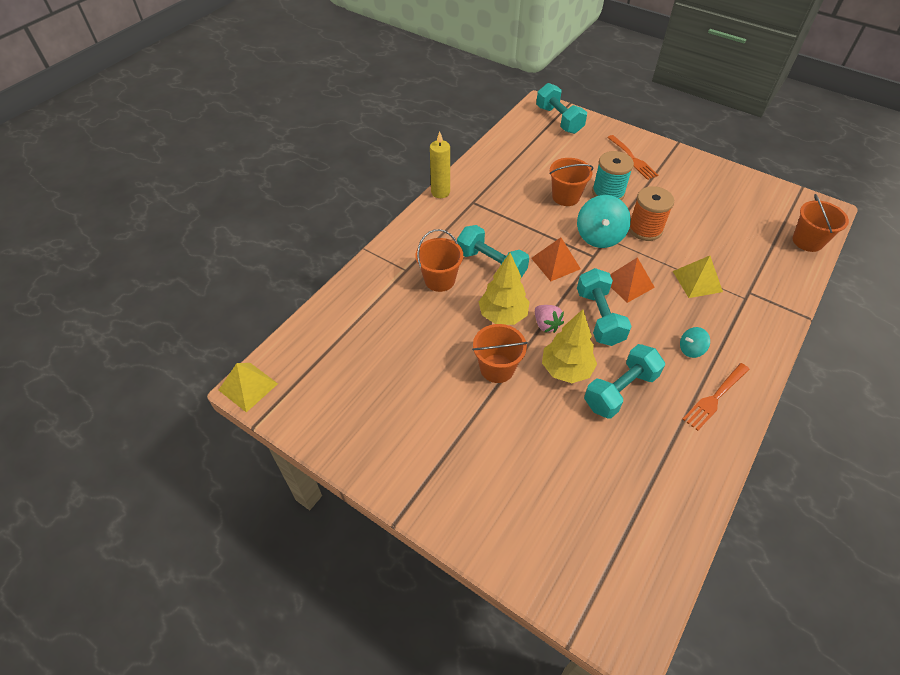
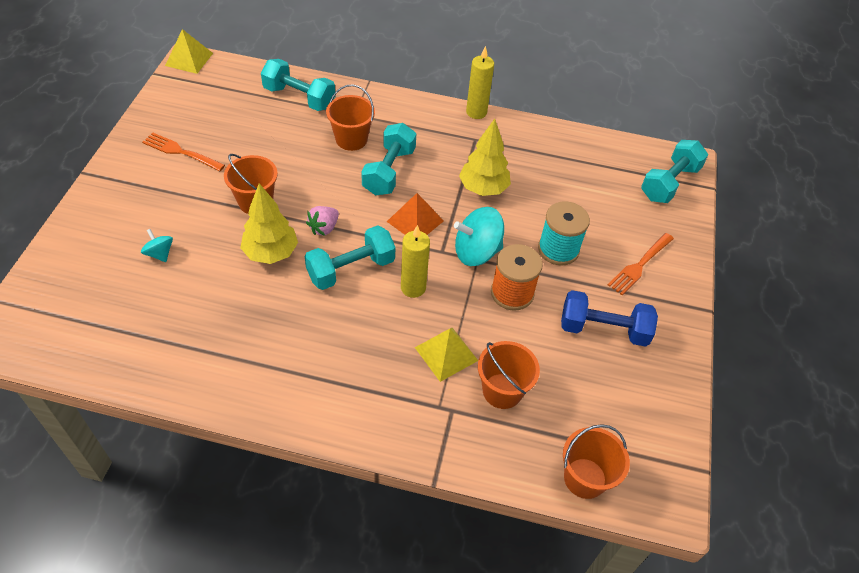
camera: 65 degrees right, 0 degrees up
(502, 315) = (323, 193): yellow tree -> yellow tree (483, 188)
(565, 197) = (528, 212): orange bucket -> orange bucket (502, 391)
(620, 390) = (257, 300): turquoise dumbbell -> turquoise dumbbell (299, 98)
(628, 283) = (413, 288): orange pyramid -> yellow candle
(687, 194) = (603, 329): none -> blue dumbbell
(691, 349) = (335, 356): turquoise spinning top -> turquoise spinning top (160, 253)
(715, 397) = (274, 384): orange fork -> orange fork (181, 152)

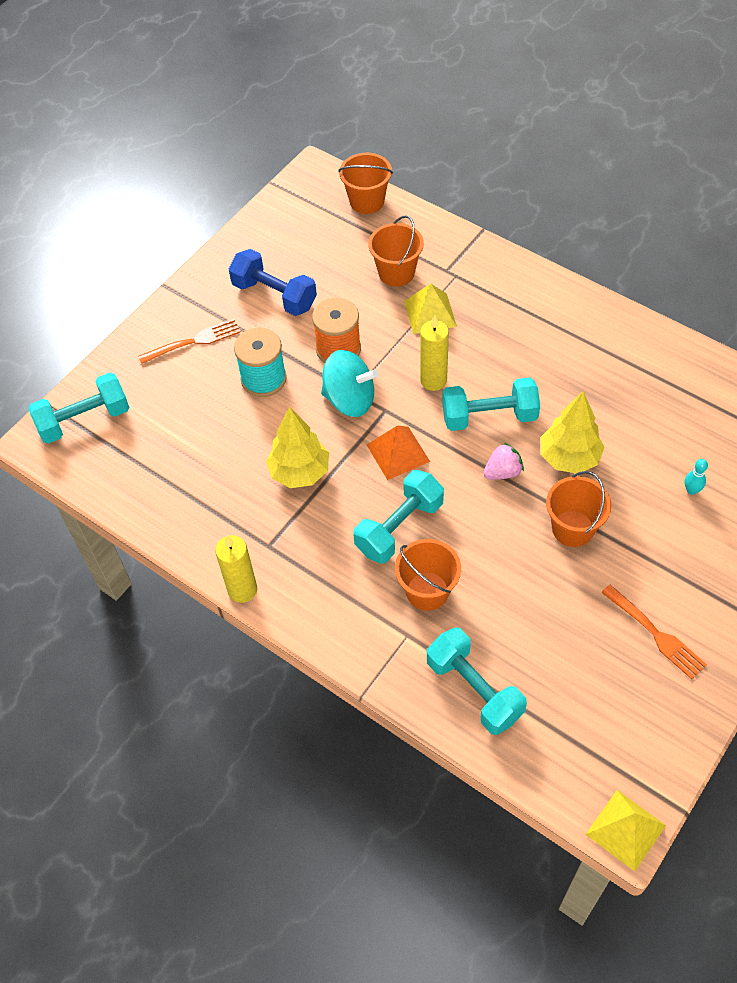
camera: 150 degrees left, 5 degrees up
(160, 253) = (691, 490): turquoise spinning top -> turquoise bowling pin

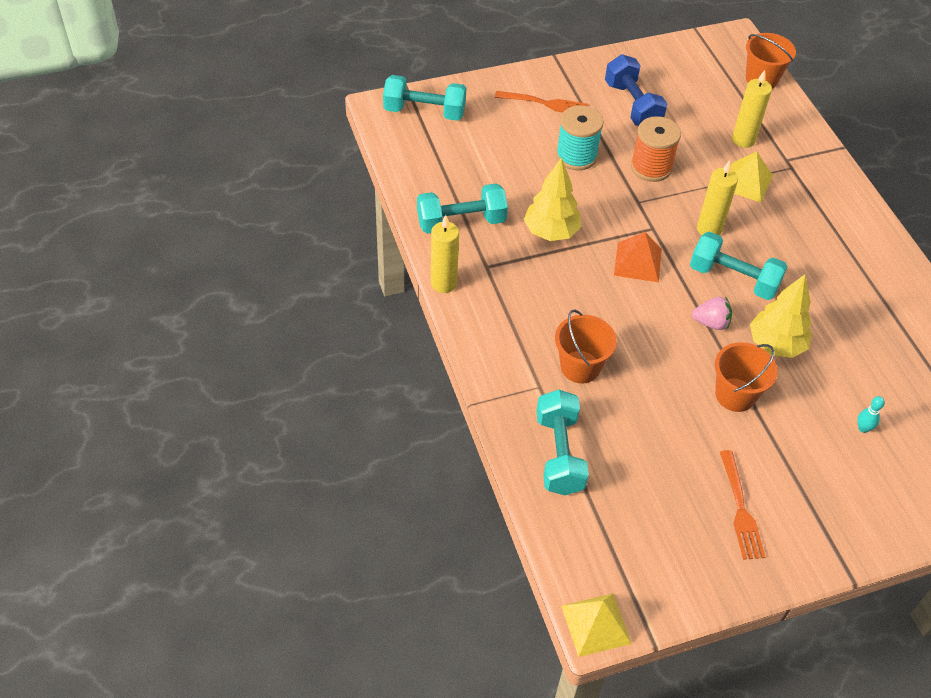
camera: 30 degrees right, 5 degrees down
(349, 399) = (631, 205): turquoise spinning top -> none
(396, 273) = (743, 140): orange bucket -> yellow candle
(399, 527) = (595, 312): turquoise dumbbell -> turquoise dumbbell (461, 222)

